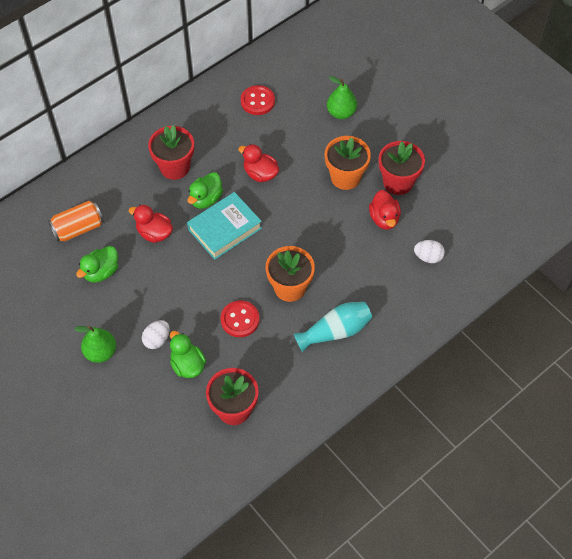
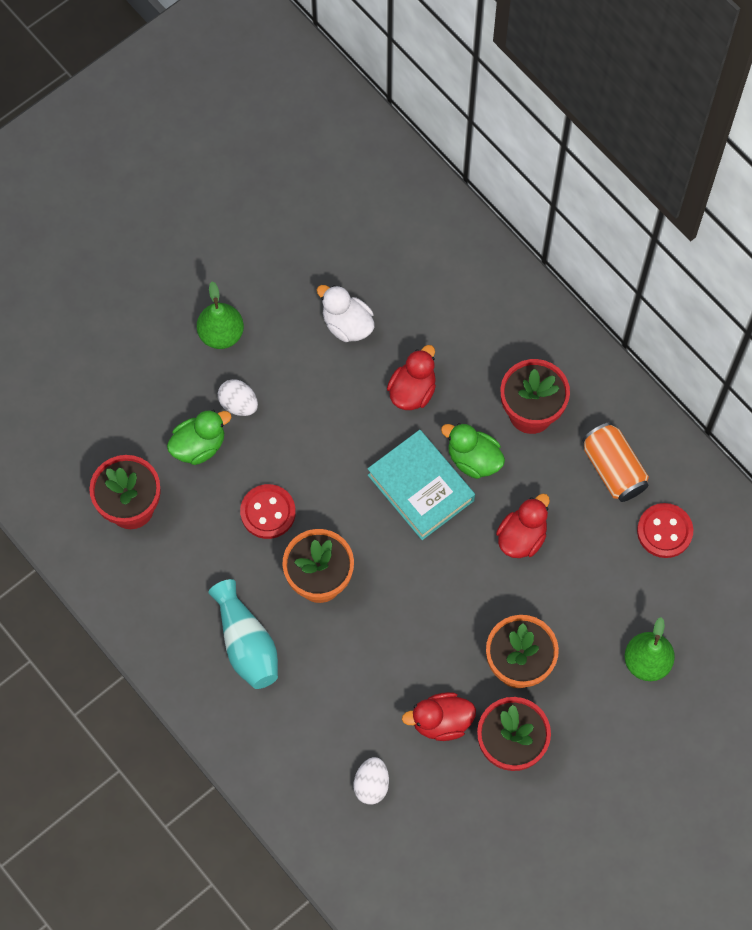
camera: 90 degrees right, 10 degrees up
(78, 228) = (420, 288): orange can -> orange can (613, 469)
(101, 272) = (347, 324): green duck -> white duck

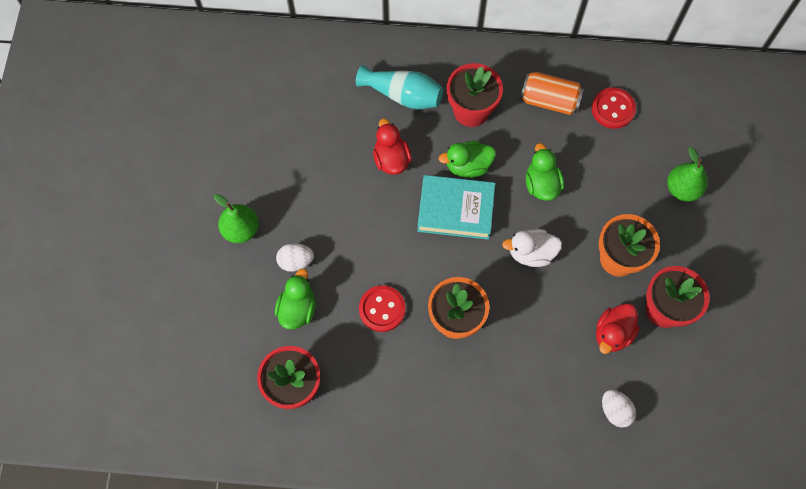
camera: 45 degrees left, 0 degrees up
(246, 644) = (453, 400): turquoise vase -> turquoise vase (403, 95)
(347, 324) = (312, 156): white duck -> white duck (531, 253)
(522, 537) = (541, 184): red duck -> green duck

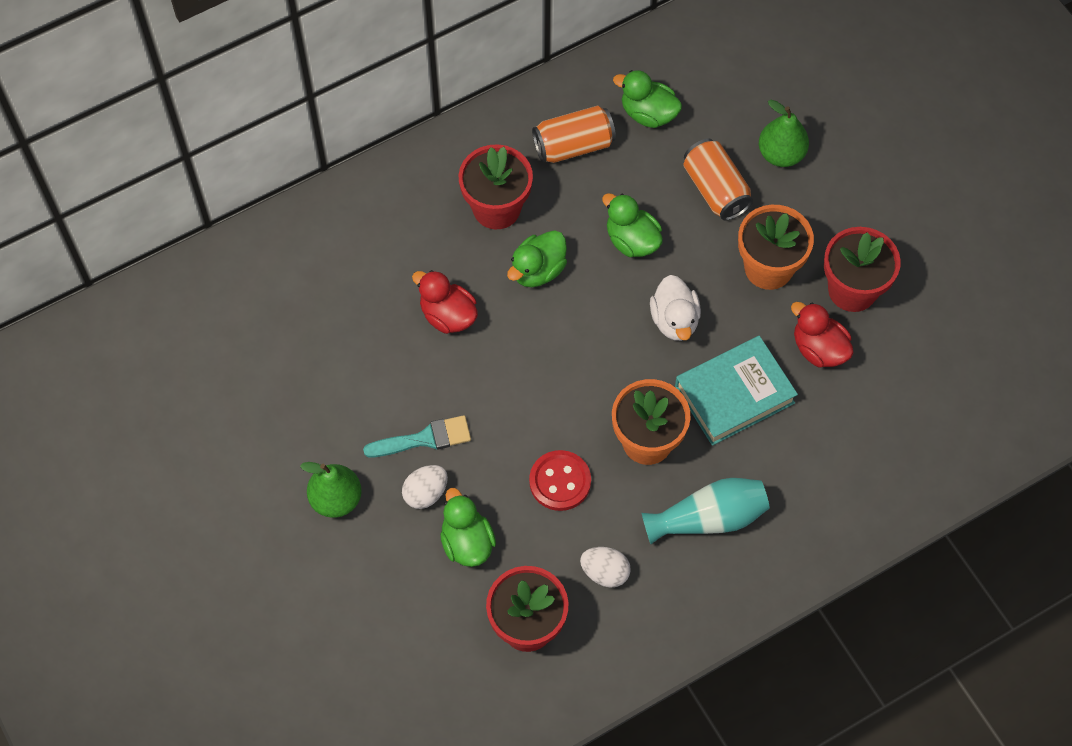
camera: 35 degrees left, 5 degrees down
(320, 227) = (424, 439): none -> turquoise brush
(403, 95) = (407, 237): turquoise vase -> turquoise vase (708, 518)
(455, 210) = (560, 325): turquoise book -> turquoise book (734, 394)
(531, 253) = (674, 320): white duck -> white duck turned 60 degrees counterclockwise
(612, 333) = (818, 349): red duck -> red duck turned 135 degrees clockwise
(613, 109) = (648, 113): red button -> green duck
(615, 411) = (878, 425): white egg -> white egg (605, 572)
(621, 185) = (715, 189): none -> orange can

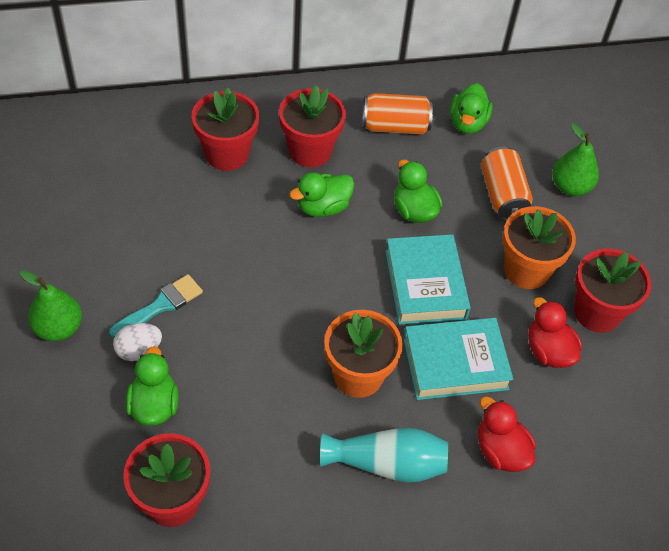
camera: 15 degrees right, 10 degrees down
(411, 244) = (227, 154): none -> red flower pot
(424, 439) = (161, 305): turquoise brush -> turquoise brush turned 45 degrees counterclockwise
(448, 315) = (230, 216): red duck -> red duck (500, 451)
(560, 481) = (263, 382): red button -> none
(605, 572) = (268, 478): white egg -> none
(648, 113) = (467, 123): green duck -> green duck turned 120 degrees counterclockwise
(674, 320) = (425, 284): white duck -> turquoise book

